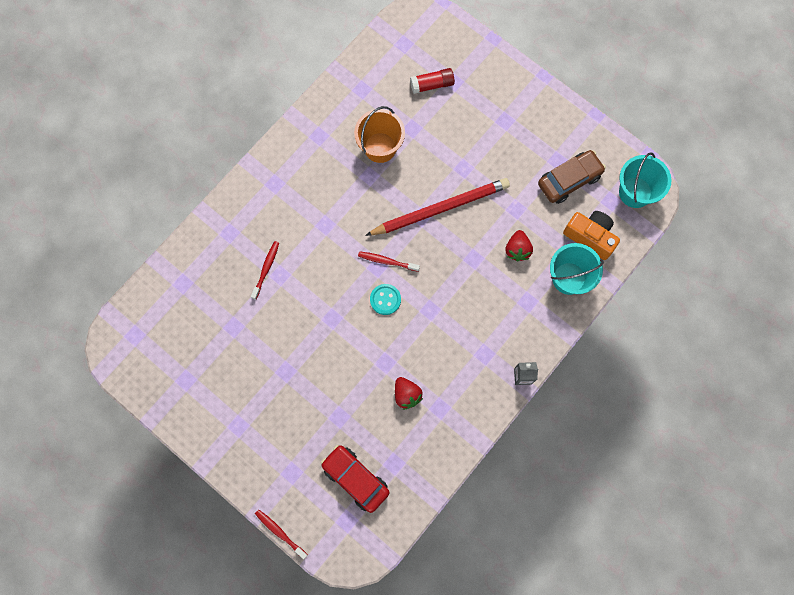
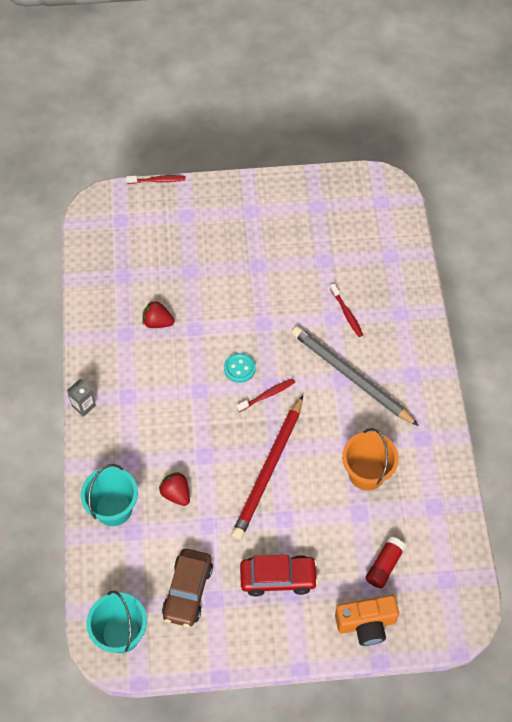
camera: 135 degrees right, 15 degrees down
(316, 220) = (351, 377): none -> grey pencil
(355, 479) = (140, 246): red car -> red car (278, 578)
(590, 237) = (126, 558): orange camera -> orange camera (366, 624)

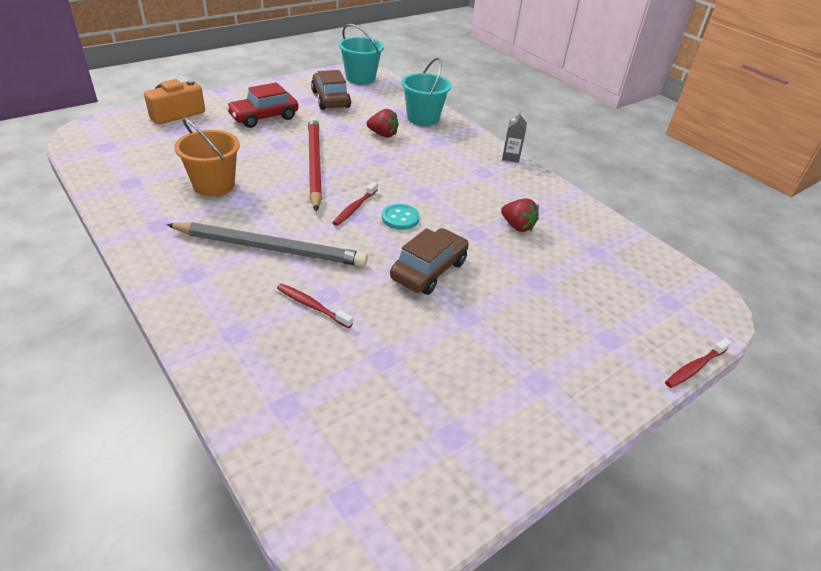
camera: 145 degrees right, 20 degrees down
(157, 322) = (517, 226): red strawberry -> red strawberry turned 60 degrees clockwise
(254, 310) = (429, 270): none -> brown car
(384, 565) = (171, 141): red glue stick -> none

